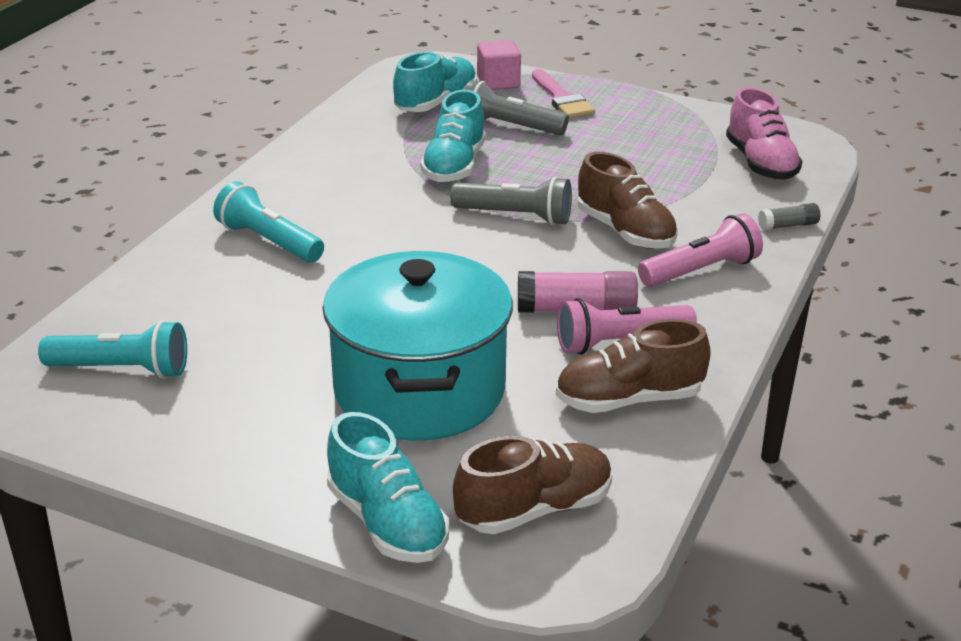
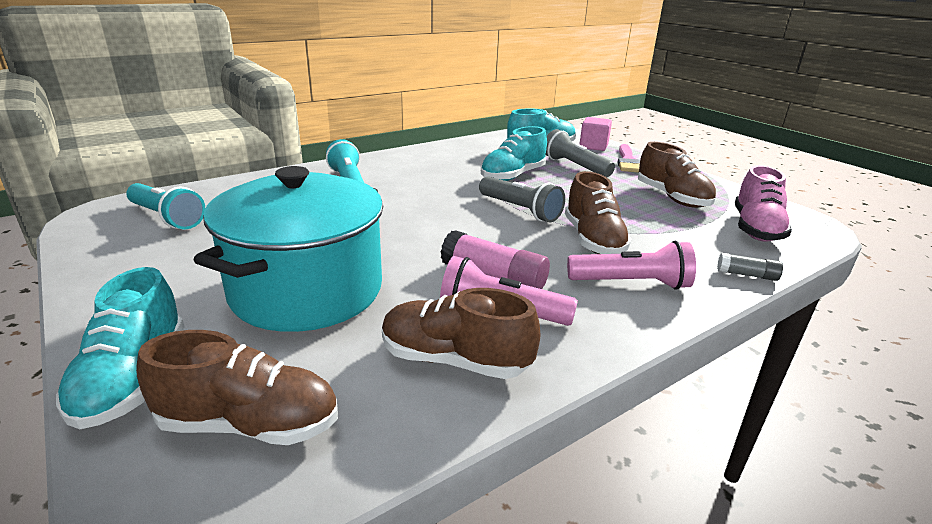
camera: 30 degrees right, 5 degrees down
(654, 145) = (672, 198): none -> brown shoe

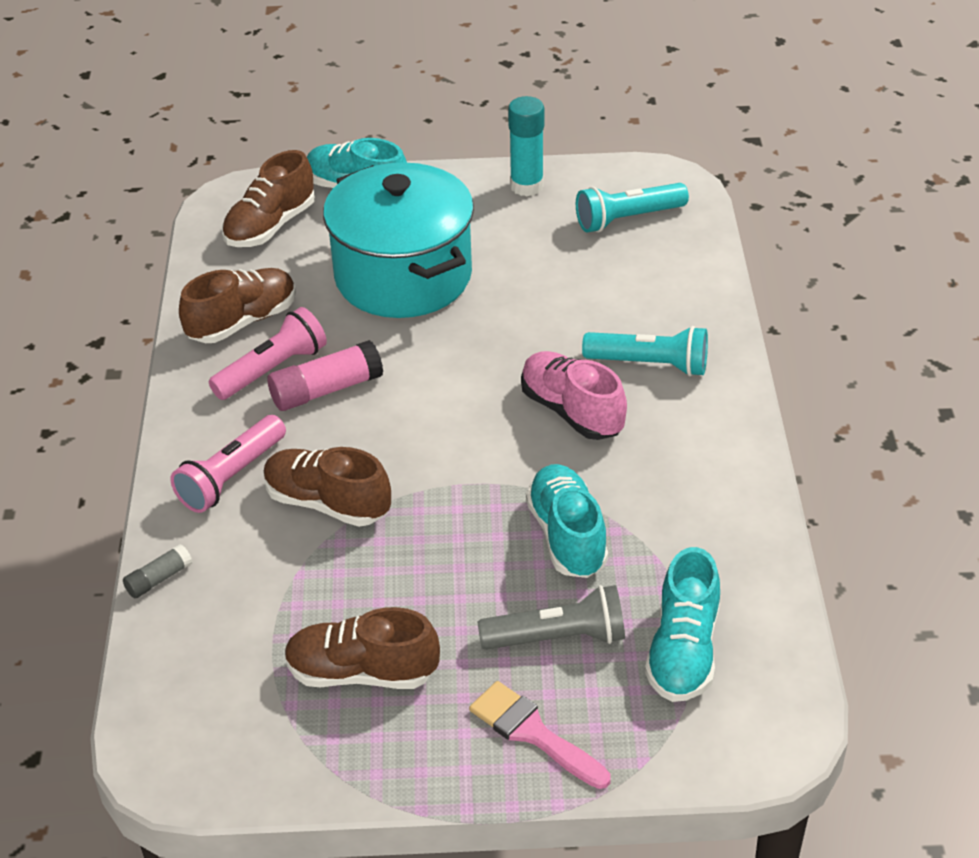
camera: 125 degrees right, 15 degrees up
(113, 270) = (526, 186): none -> turquoise glue stick
(520, 210) = (449, 483): grey flashlight -> none
(593, 146) = (643, 738): pink cube -> none
(755, 228) = (217, 686): pink shoe -> pink shoe (572, 411)

